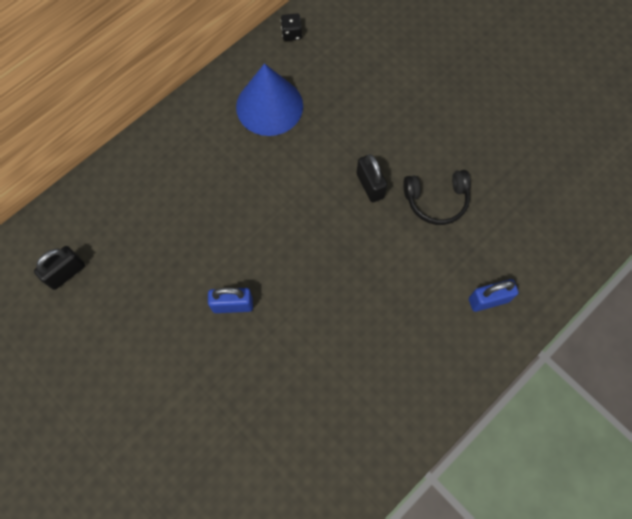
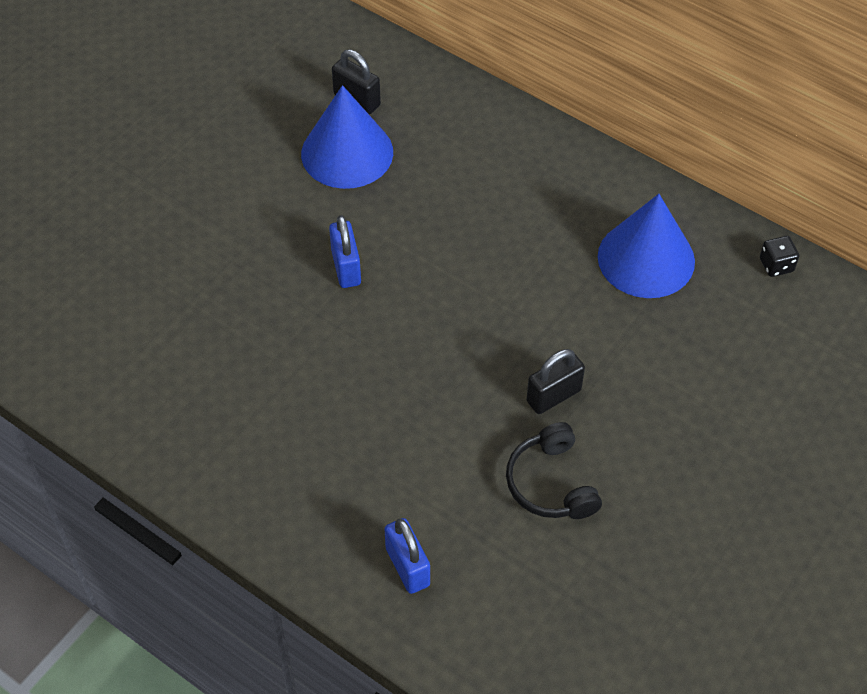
camera: 80 degrees right, 15 degrees down
(119, 288) = (347, 153): none -> blue cone

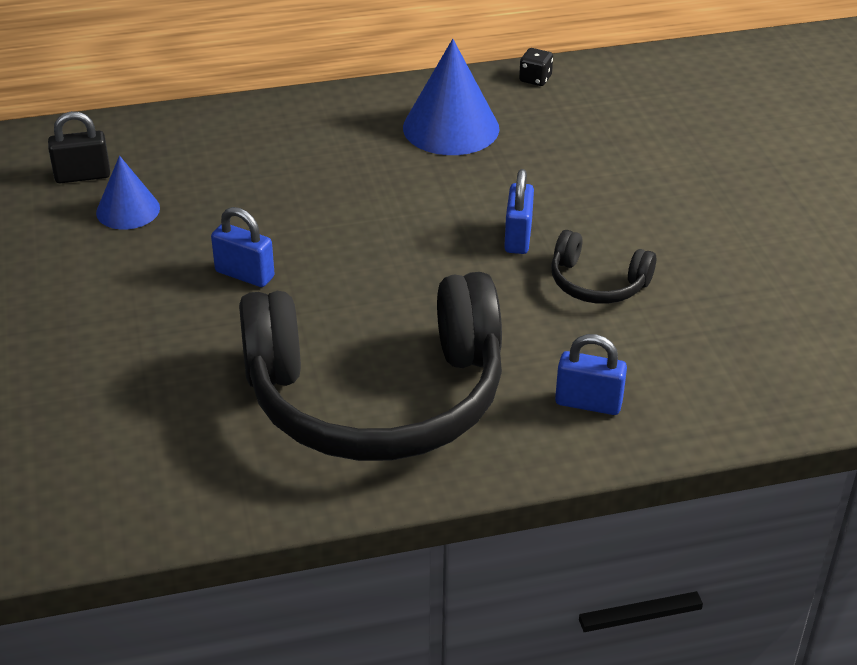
camera: 50 degrees left, 15 degrees down
(295, 435) = (376, 397): none -> black headphones
(347, 153) = (128, 210): blue cone -> blue cone, size x0.61
(553, 396) = (518, 237): black padlock -> blue padlock

